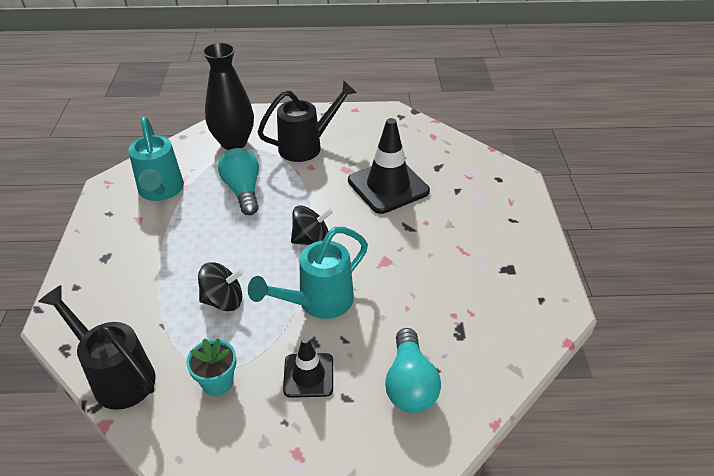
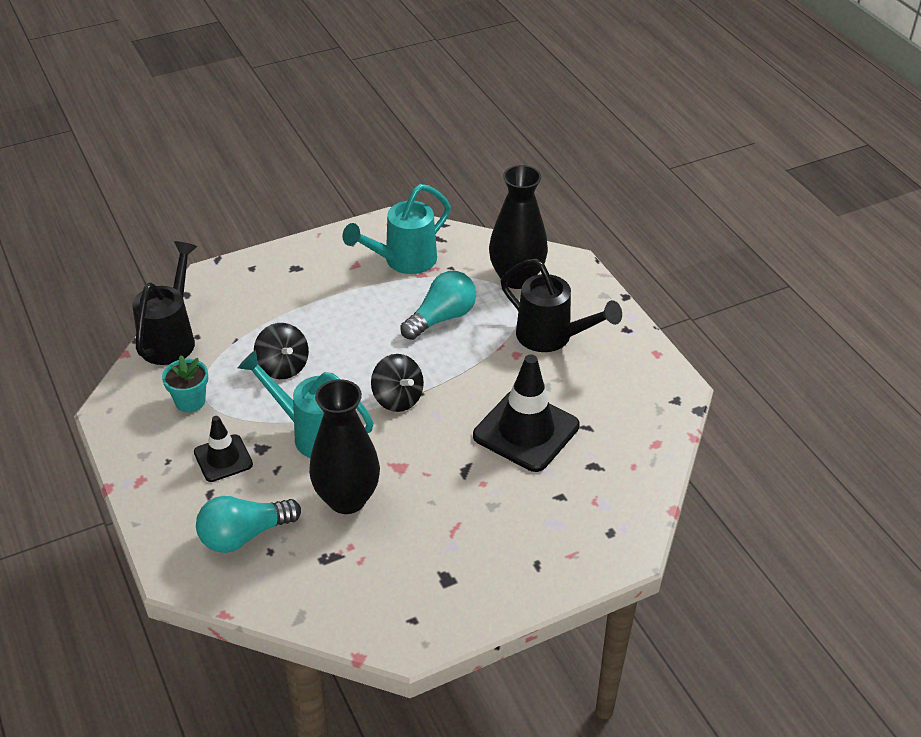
camera: 65 degrees right, 0 degrees up
(403, 302) = (347, 499): none -> black vase

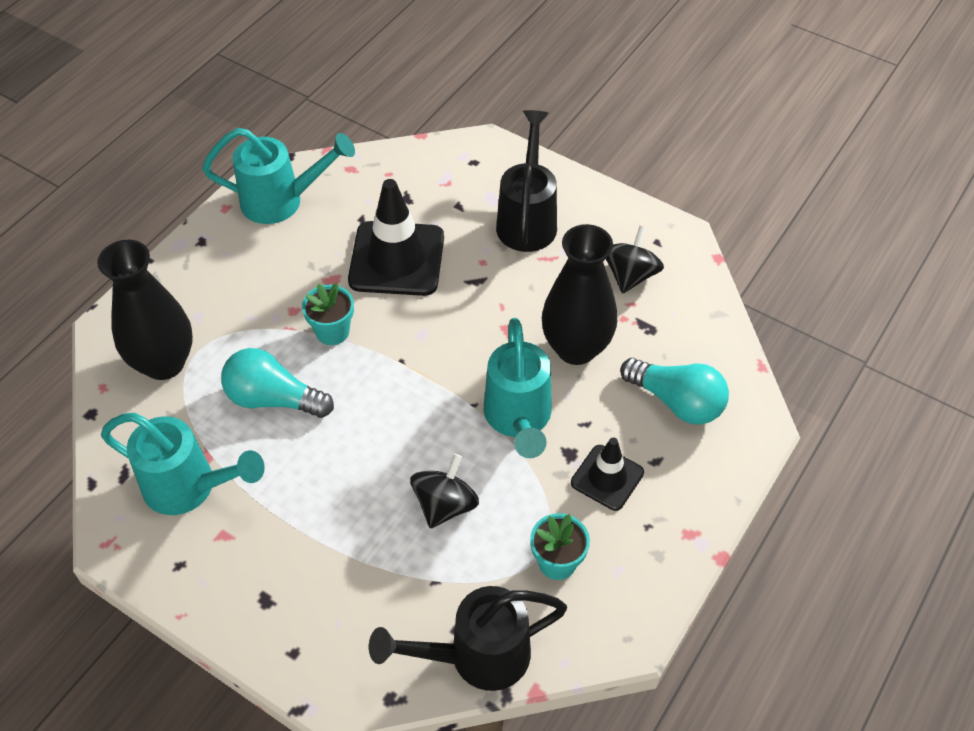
camera: 120 degrees left, 10 degrees up
(397, 398) = (422, 376): black spinning top -> black spinning top (630, 275)
(479, 367) = (332, 331): none -> turquoise flower pot
(552, 338) = (250, 292): black watering can -> black watering can (527, 219)
(641, 387) = (282, 201): none -> turquoise watering can

